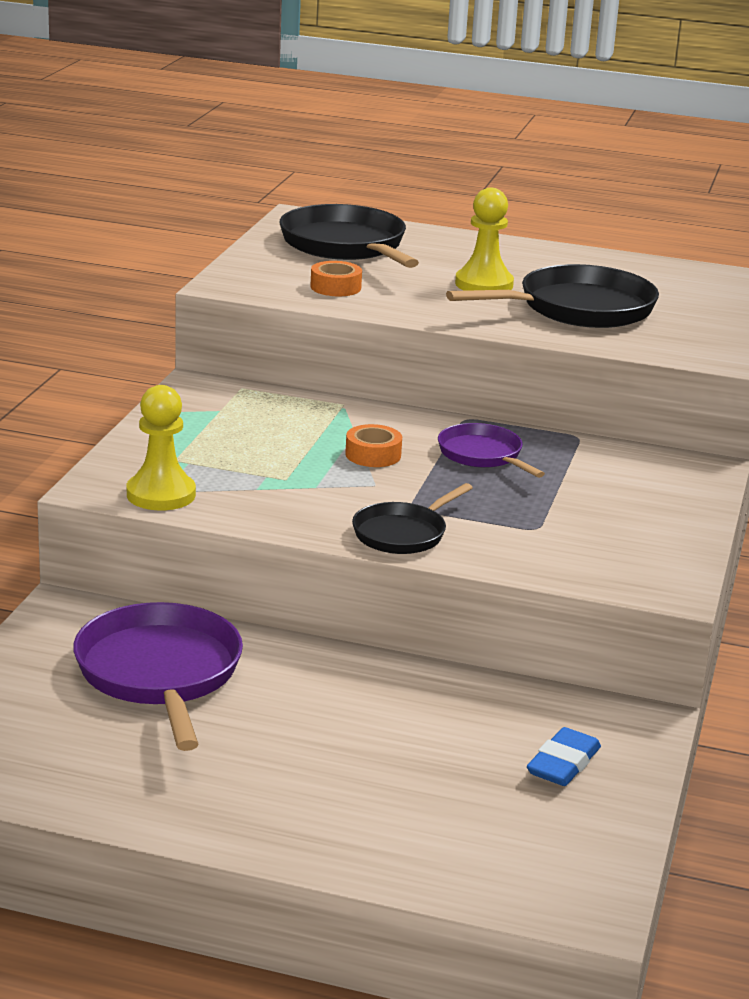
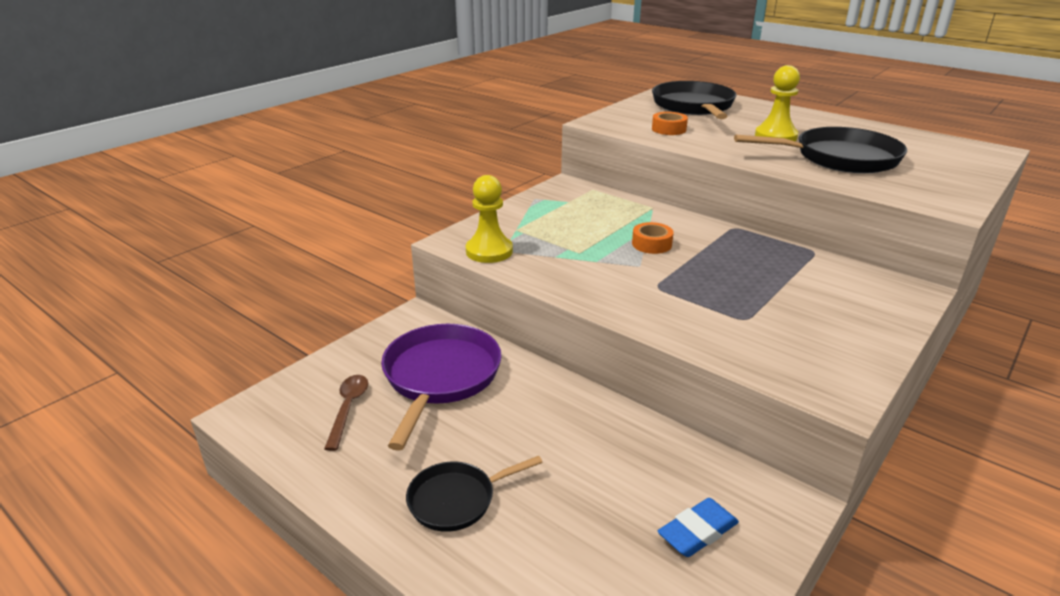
camera: 25 degrees right, 5 degrees up
(65, 731) = (348, 408): none -> brown spoon
(403, 534) = (637, 306): black pan -> black pan (456, 500)
(483, 455) = (732, 255): purple pan -> none

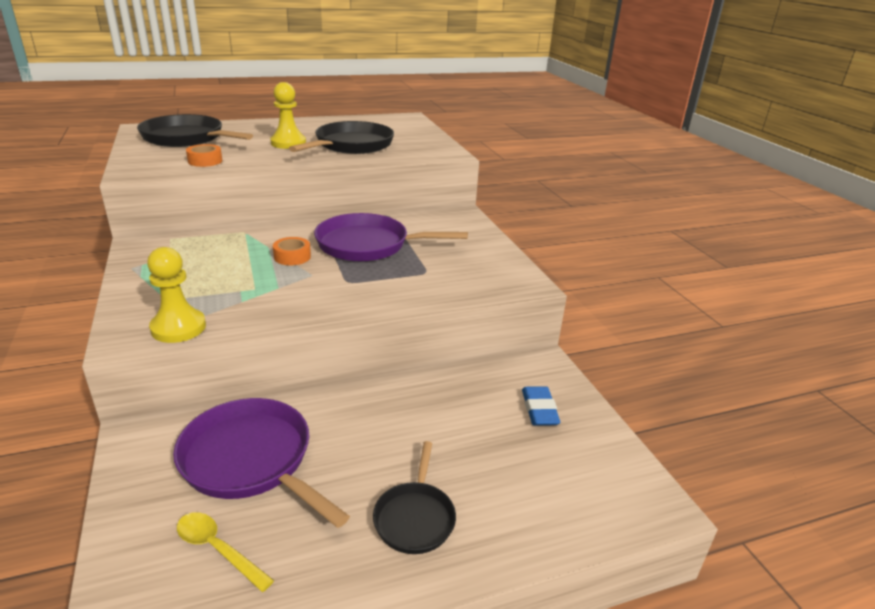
camera: 60 degrees left, 0 degrees up
(348, 408) = (218, 549): brown spoon -> yellow spoon
(737, 267) = (368, 245): none -> purple pan

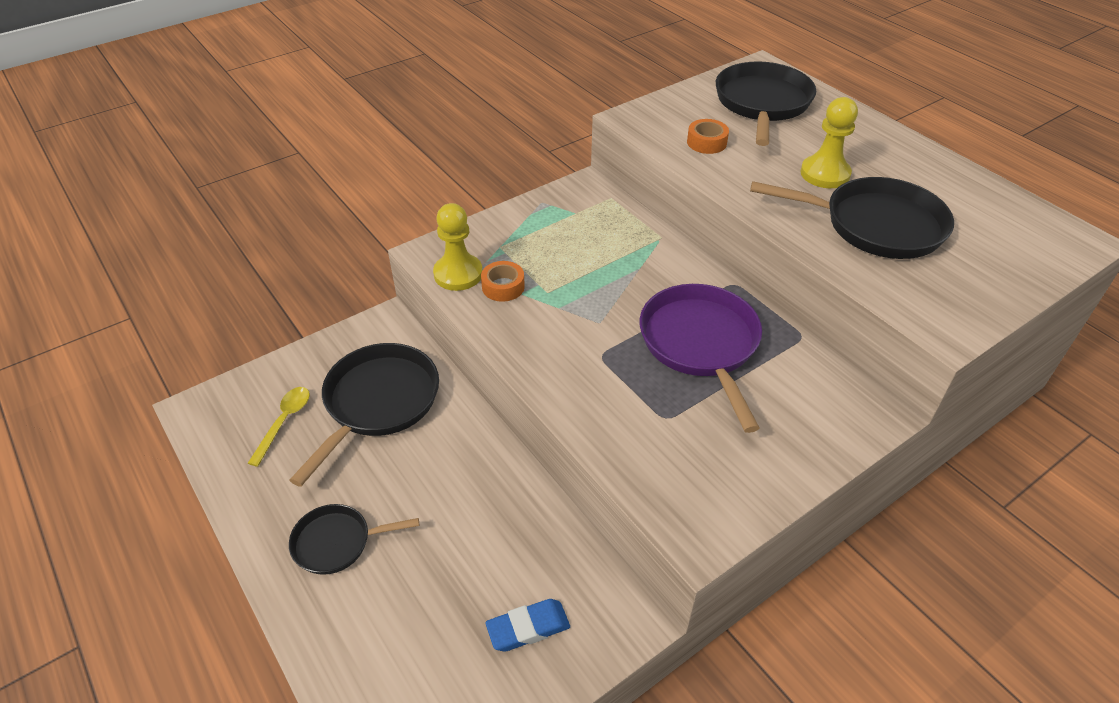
camera: 75 degrees right, 15 degrees up
(251, 460) = (378, 402): purple pan -> black pan
(292, 257) = (629, 293): orange tape -> orange tape (503, 287)

